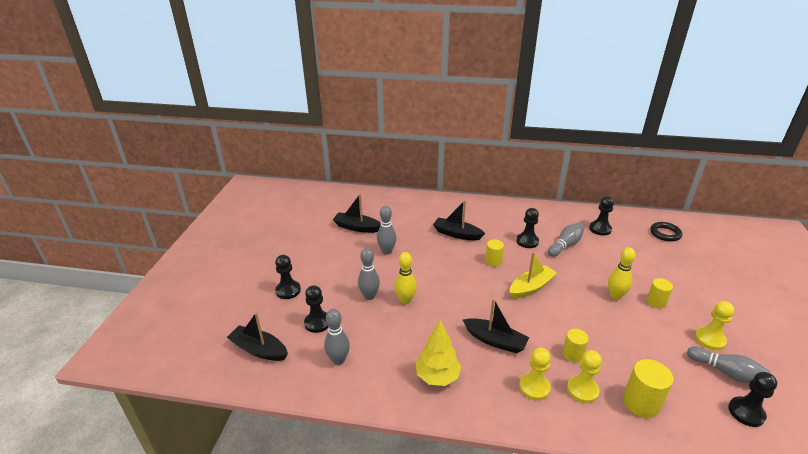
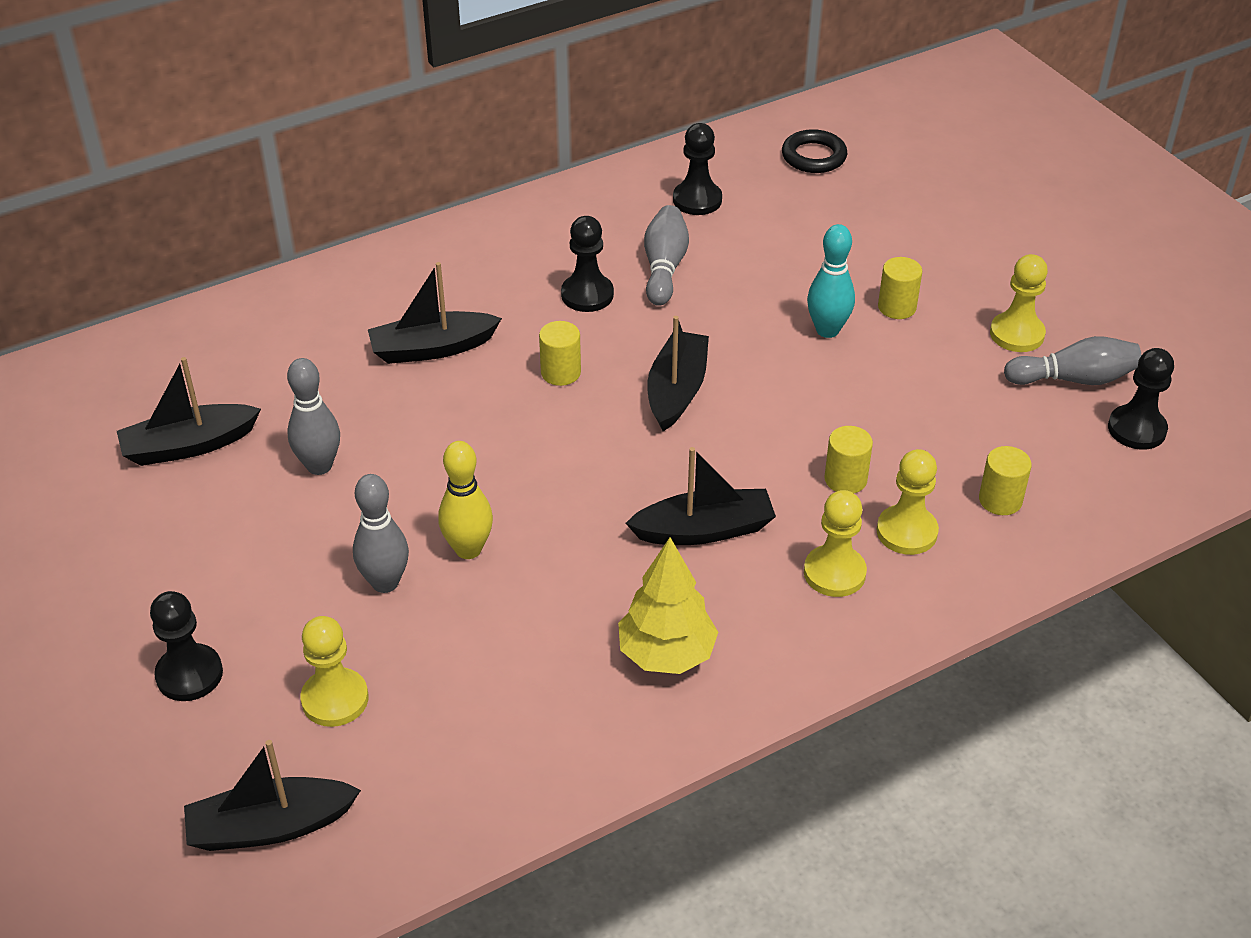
camera: 40 degrees left, 10 degrees up
(317, 323) = (335, 699): black pawn -> yellow pawn
(338, 360) = (457, 740): grey bowling pin -> none
(531, 287) = (677, 390): yellow boat -> black boat
(615, 296) = (827, 330): yellow bowling pin -> turquoise bowling pin
(641, 403) = (1000, 500): yellow cylinder -> yellow cylinder, size x0.64

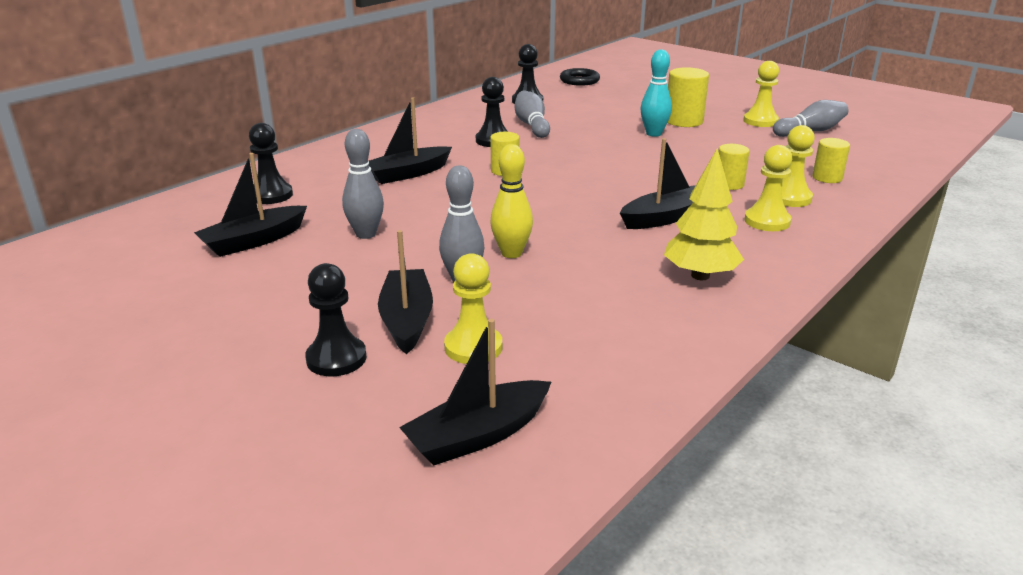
camera: 20 degrees left, 15 degrees down
(677, 390) = (587, 167): black boat -> black boat (407, 320)
(897, 307) = (683, 121): yellow cylinder -> yellow cylinder, size x1.56
(1136, 429) = (866, 143): black pawn -> black pawn (271, 195)

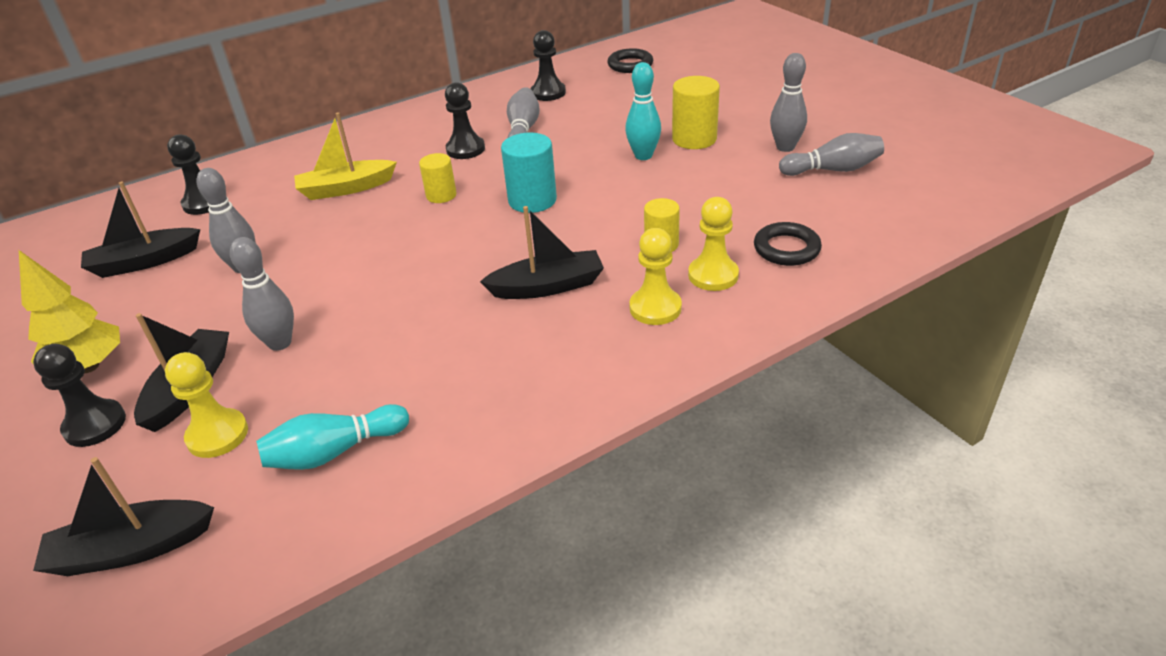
camera: 20 degrees right, 10 degrees up
(407, 174) = (346, 188): black boat -> yellow boat
(511, 253) = (353, 314): yellow bowling pin -> none
(590, 167) = (532, 200): none -> turquoise cylinder
(598, 341) = (334, 452): none -> turquoise bowling pin
(700, 275) = (512, 378): yellow tree -> yellow tree (89, 366)
(760, 121) = (785, 147): yellow pawn -> grey bowling pin
(827, 178) = (786, 249): yellow cylinder -> black ring

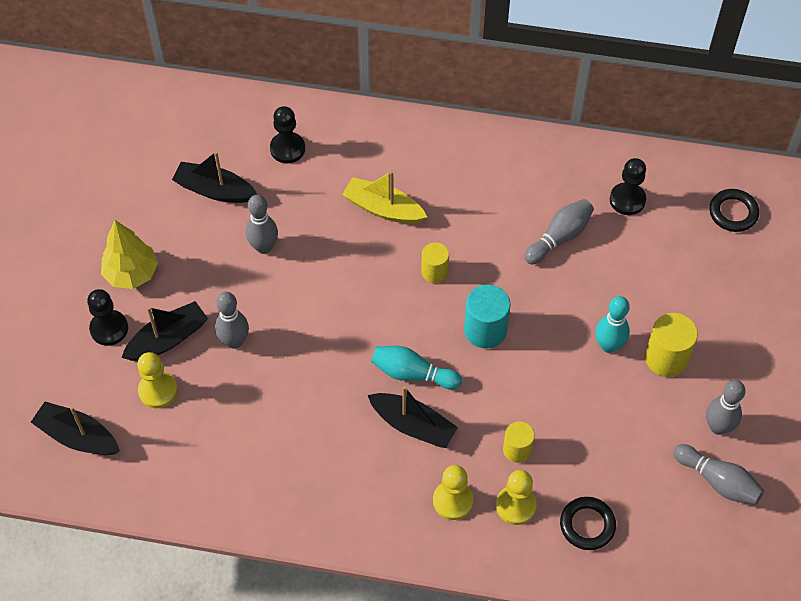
camera: 40 degrees right, 20 degrees up
(334, 452) = (201, 454): turquoise bowling pin -> turquoise bowling pin (412, 374)
(465, 149) = (498, 227): black pawn -> none

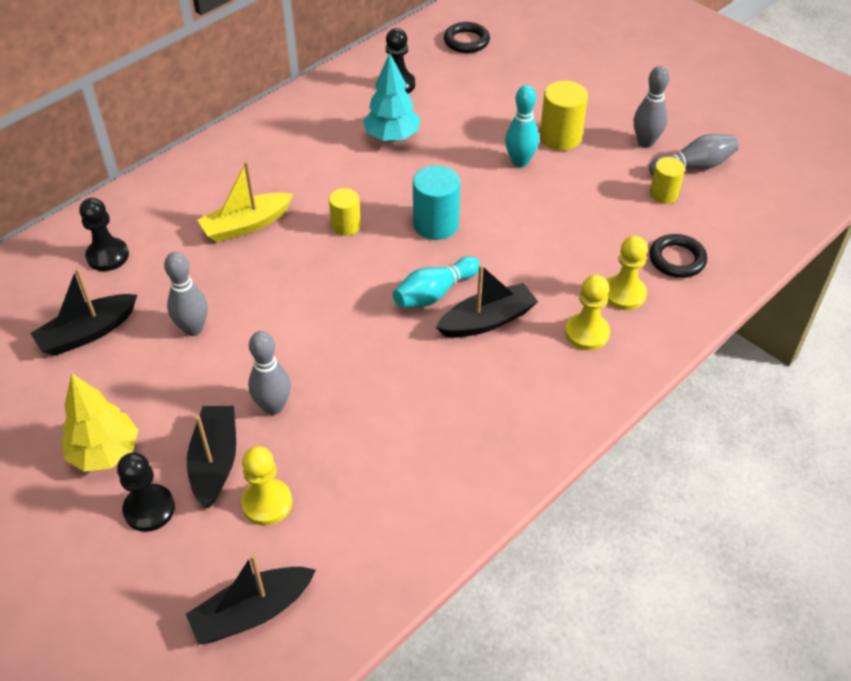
camera: 55 degrees left, 10 degrees down
(517, 449) = (570, 265): yellow cylinder -> yellow cylinder (663, 194)
(559, 237) = (392, 137): grey bowling pin -> turquoise tree

